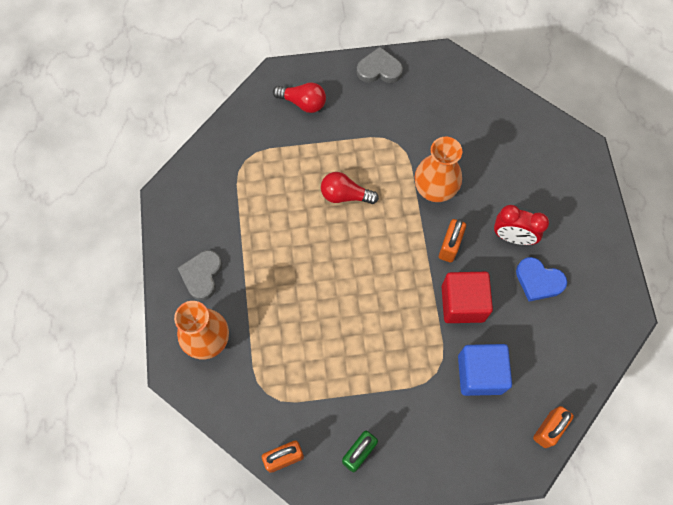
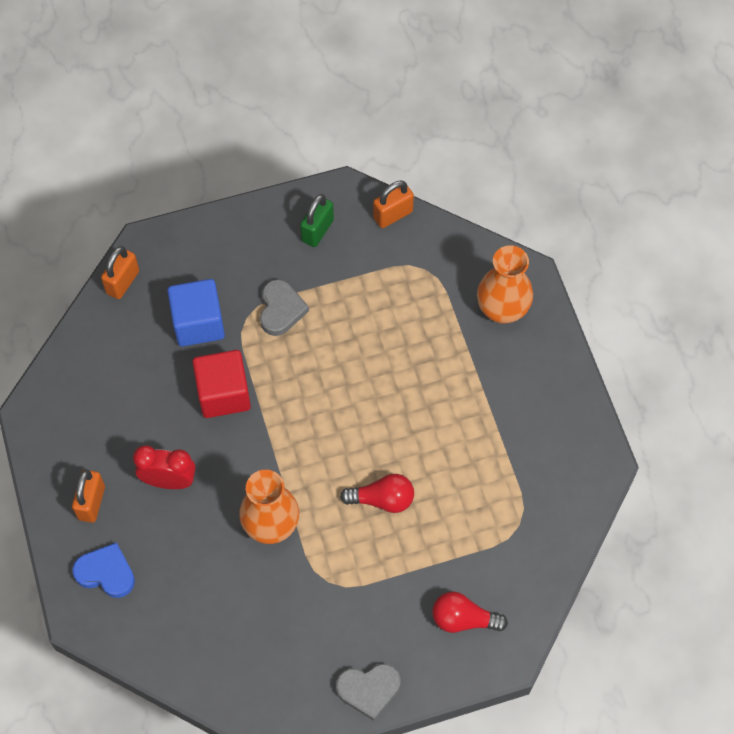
camera: 170 degrees right, 5 degrees down
(202, 275) = (530, 376): grey heart -> grey heart (281, 310)
(450, 246) = (245, 457): orange padlock -> orange padlock (91, 503)
(538, 281) = (136, 433): blue heart -> blue heart (106, 572)

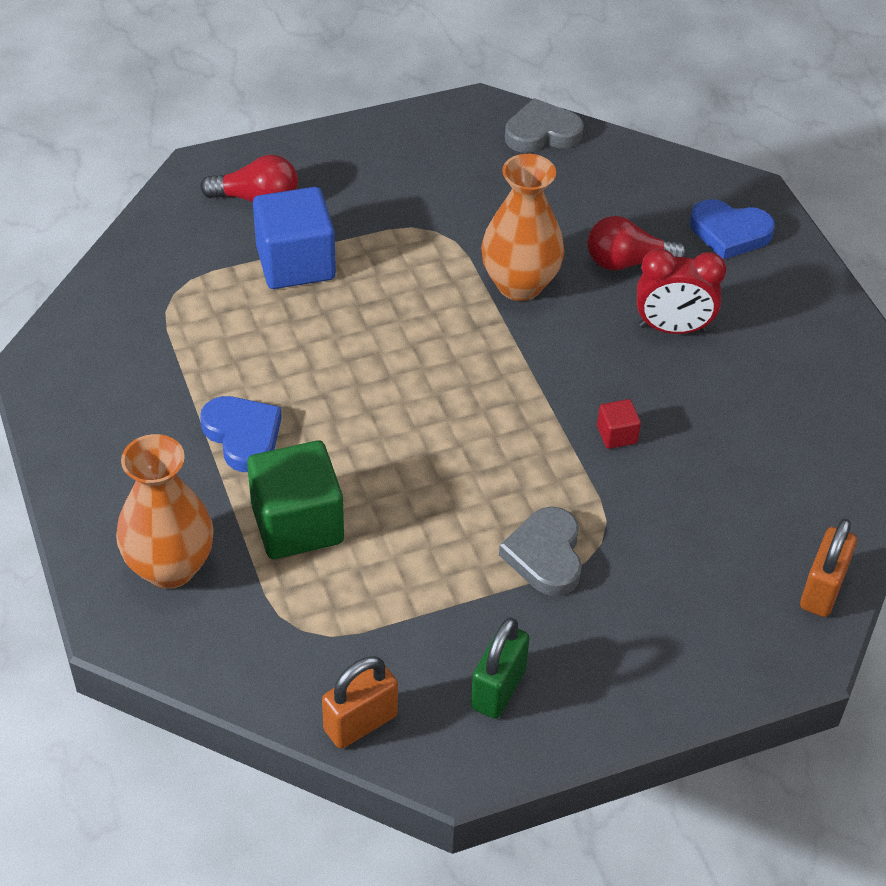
camera: 175 degrees right, 15 degrees down
(91, 503) = (773, 302): orange padlock -> none
(198, 323) = (678, 531): blue cube -> blue cube (295, 263)
(223, 394) = (616, 434): red cube -> red cube, size x0.45
(368, 690) = (377, 137): grey heart -> grey heart (542, 133)
(382, 499) = (366, 315): red light bulb -> red light bulb (627, 262)
(428, 336) = (297, 524): none -> green cube
(464, 401) = (243, 436): none -> blue heart

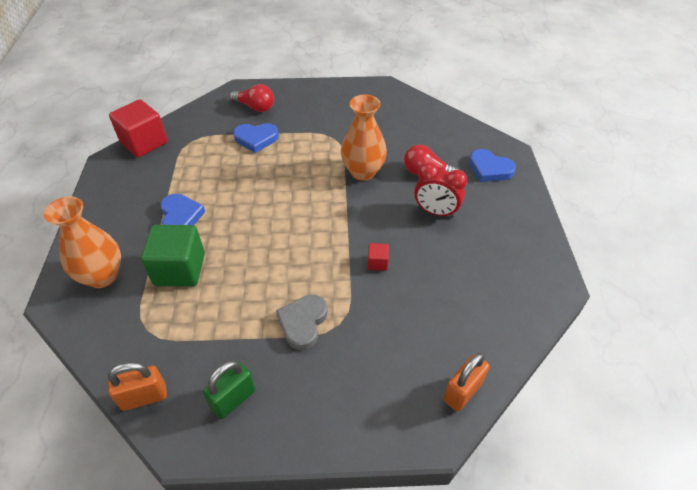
camera: 20 degrees right, 0 degrees up
(85, 315) = (144, 142): none -> red cube
(295, 263) = (256, 139): blue cube -> blue heart
(542, 133) = (410, 103): grey heart -> none

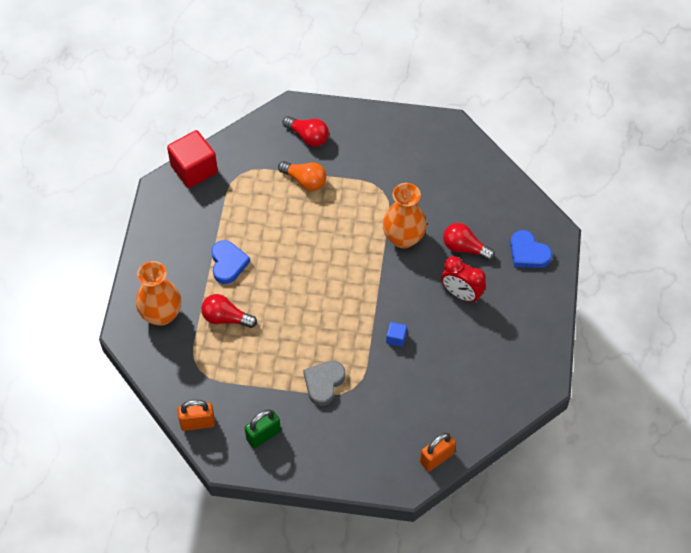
camera: 10 degrees right, 10 degrees up
(180, 269) = (226, 318): green cube -> red light bulb
(256, 139) = (305, 181): blue heart -> orange light bulb
(377, 263) = (396, 338): red cube -> blue cube

